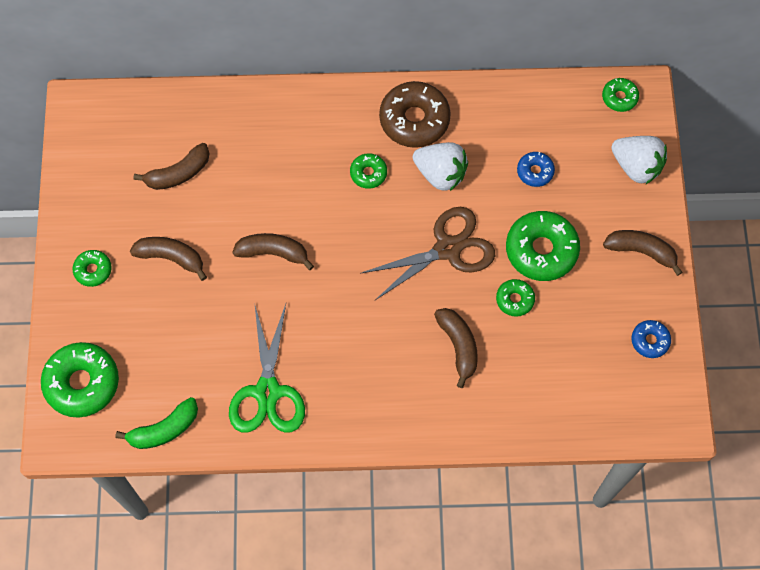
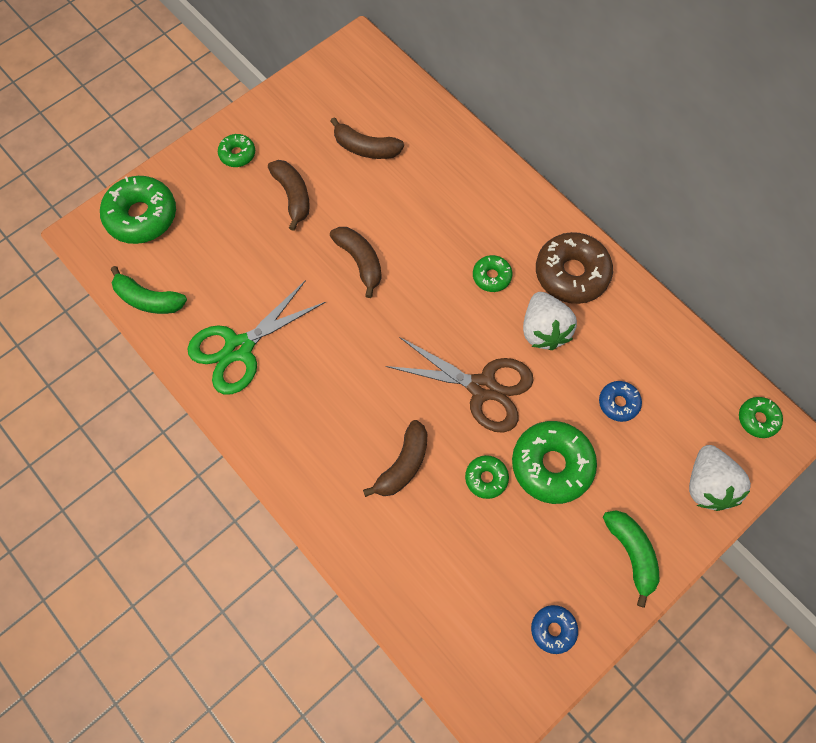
camera: 50 degrees right, 0 degrees up
(641, 251) = (631, 553): brown banana -> green banana

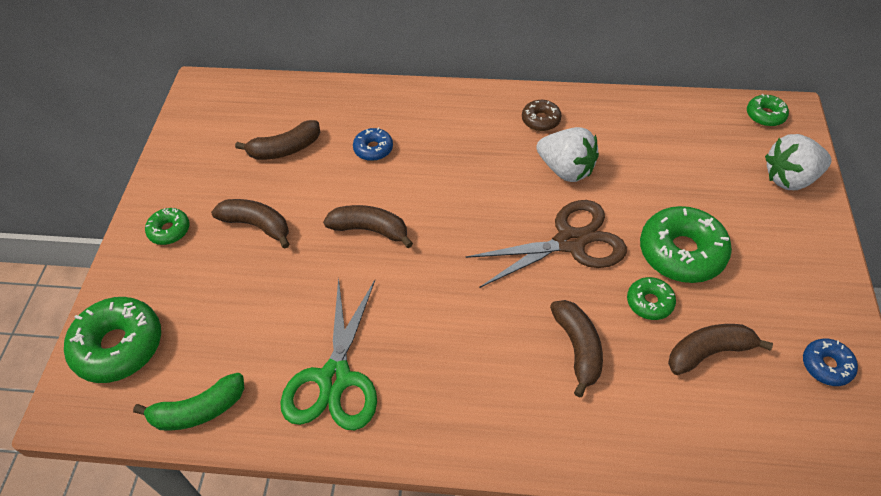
camera: 40 degrees left, 15 degrees down
(484, 546) = (709, 352): none -> brown banana
(491, 276) = (486, 163): green donut -> none
(571, 273) = (541, 120): brown donut -> brown donut, size x0.52
(618, 403) = (673, 175): blue donut -> blue donut (373, 149)
(631, 553) = (804, 263): green banana -> none
(707, 485) = (790, 178): white strawberry -> white strawberry turned 120 degrees clockwise

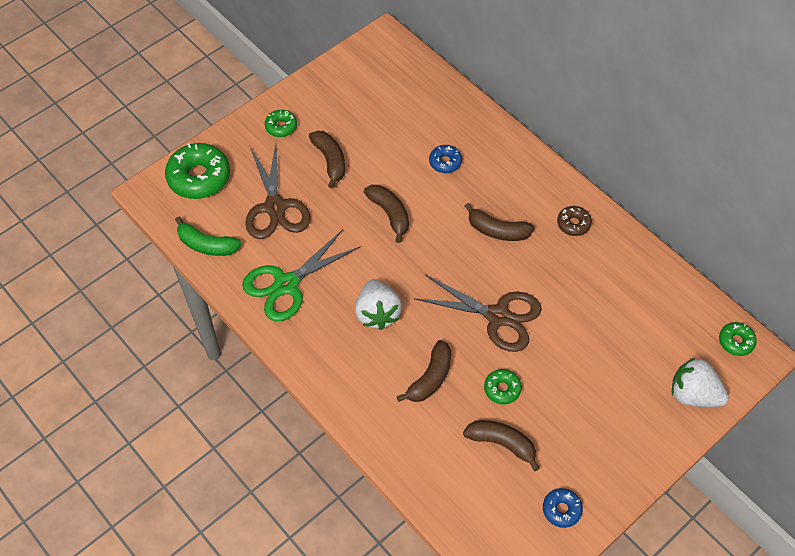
camera: 40 degrees right, 5 degrees up
(241, 311) = (275, 207): none -> brown scissors
(285, 149) = (393, 121): brown banana -> brown banana (497, 230)
(566, 169) = (550, 270): white strawberry -> white strawberry (377, 313)
(681, 252) = (558, 378): green donut -> none

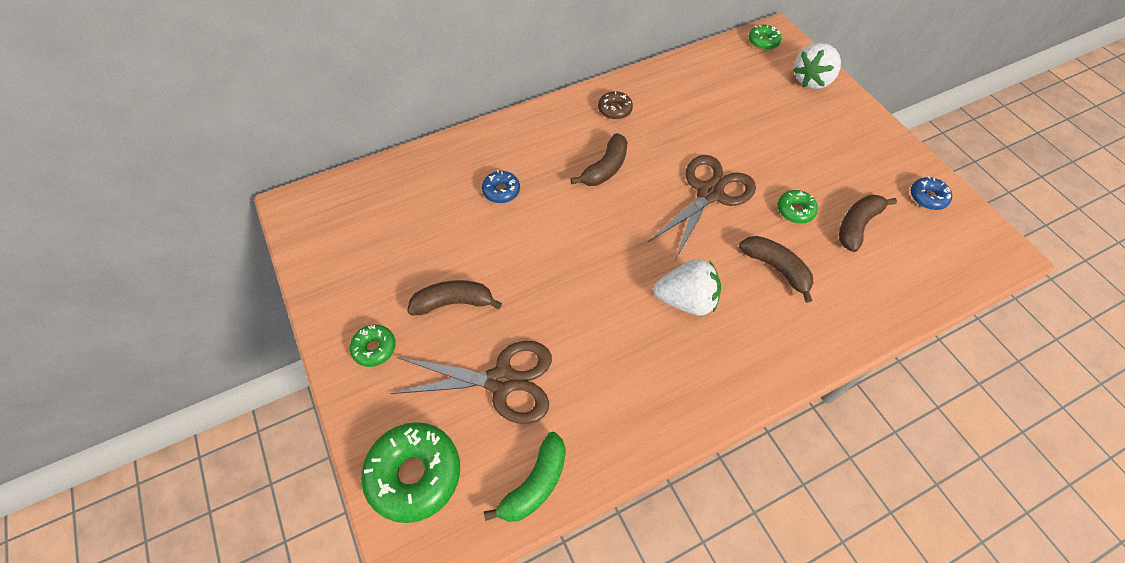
camera: 75 degrees left, 0 degrees up
(286, 284) = (624, 391): green scissors -> none
(389, 214) = (553, 258): brown banana -> none

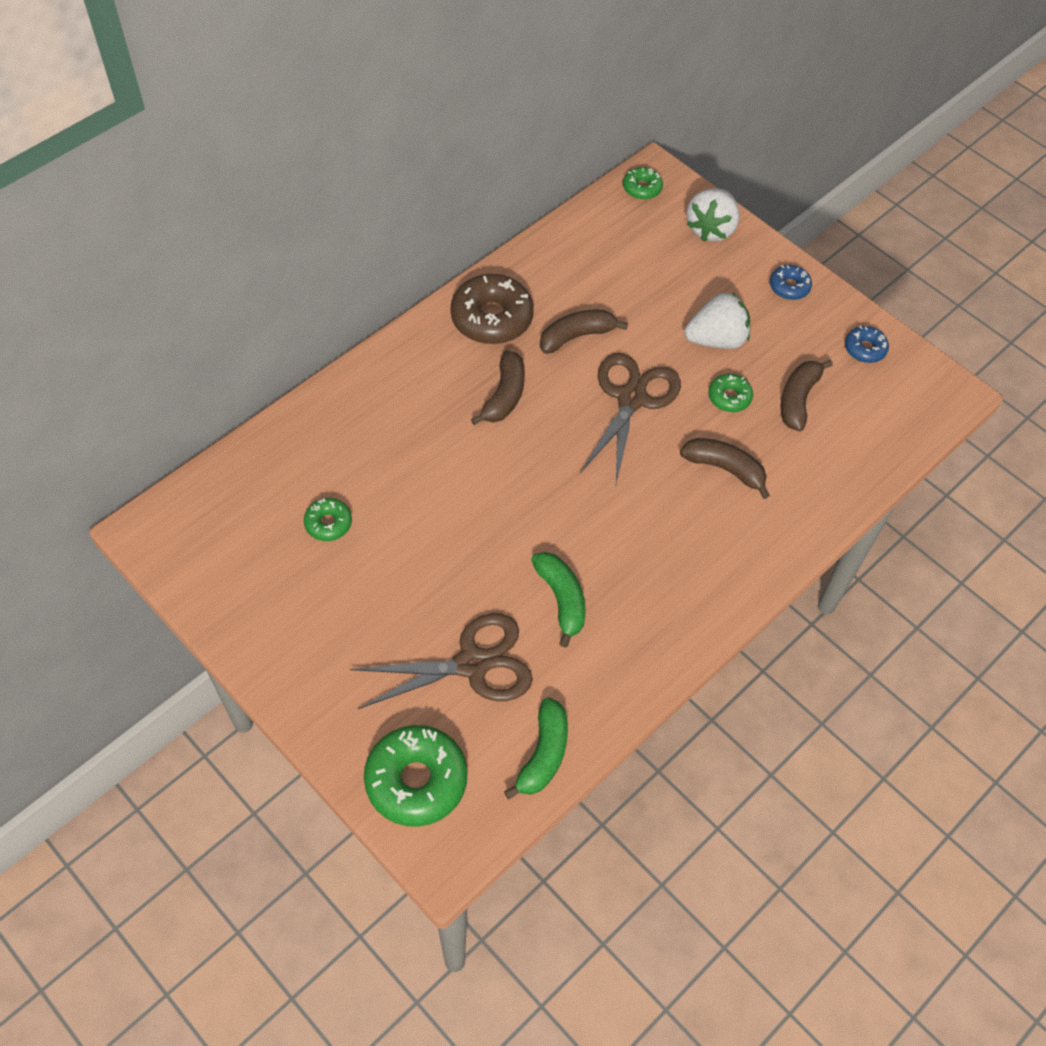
camera: 20 degrees left, 0 degrees up
(374, 348) = (318, 667): green donut -> green donut (328, 523)
(453, 303) = (387, 595): brown banana -> brown banana (576, 336)
(501, 191) = (392, 452): blue donut -> blue donut (789, 287)
(598, 345) = (561, 599): none -> green banana
(614, 110) = (491, 318): brown donut -> brown donut, size x1.92
(686, 300) = (640, 527): white strawberry -> white strawberry (716, 339)

